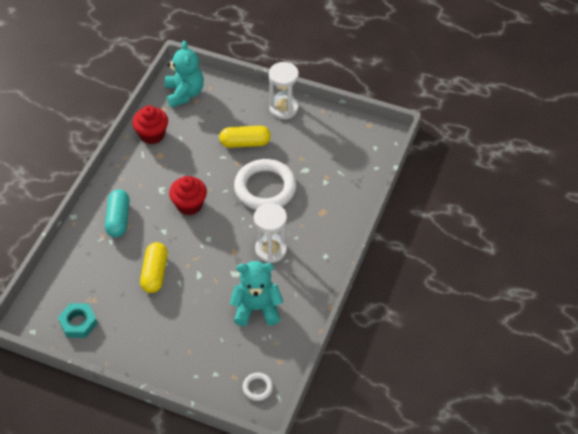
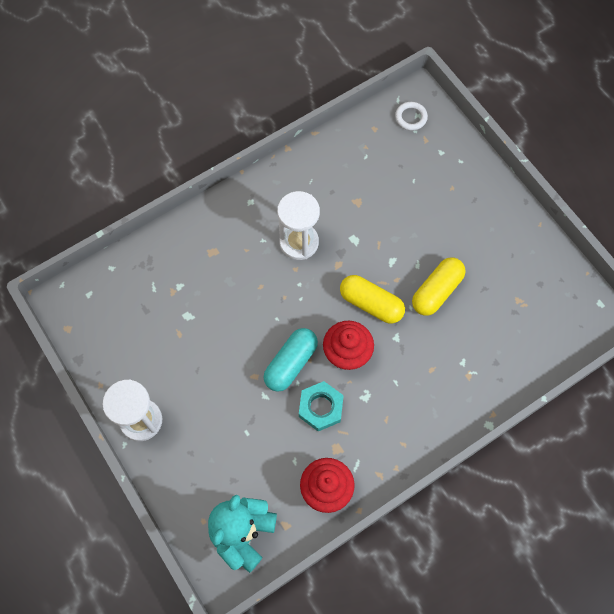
camera: 145 degrees left, 15 degrees up
(78, 323) = (547, 283): turquoise nut -> turquoise nut (321, 407)
(118, 219) = (438, 386): turquoise capsule -> turquoise capsule (291, 363)
(245, 143) = (225, 399): yellow capsule -> yellow capsule (371, 304)
(256, 308) = (359, 189): turquoise teddy bear -> none
(265, 188) = (249, 320): white ring -> none

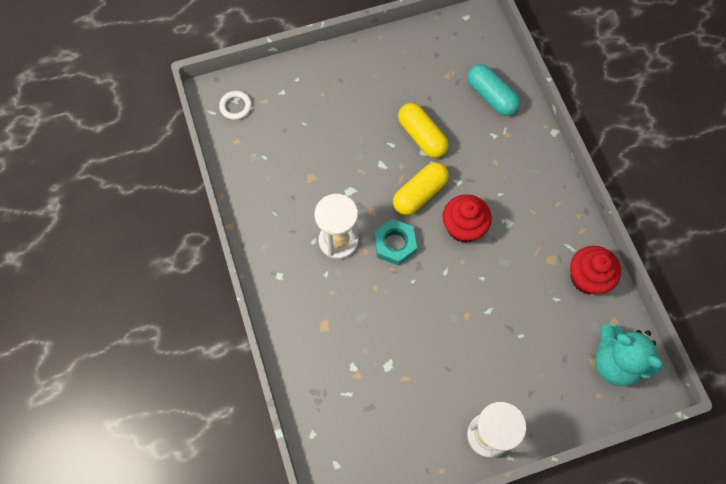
camera: 75 degrees left, 0 degrees up
(291, 363) = (461, 279): turquoise capsule -> turquoise capsule (491, 96)
(321, 407) = (510, 263): turquoise nut -> turquoise nut (395, 244)

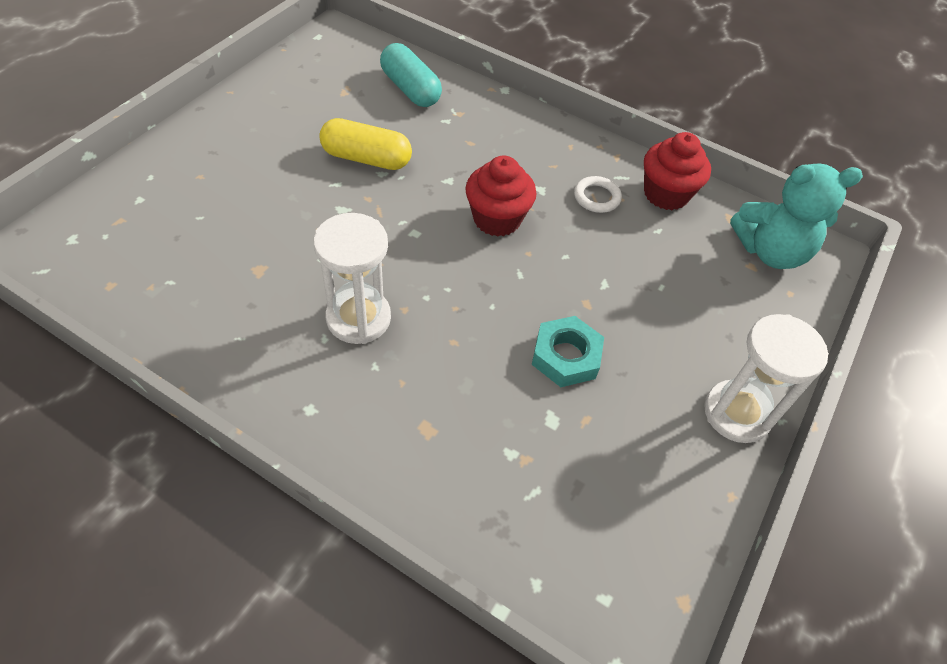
camera: 45 degrees left, 15 degrees down
(236, 106) = (78, 246): white ring -> white ring (596, 197)
(395, 244) = (434, 280): turquoise nut -> turquoise nut (566, 356)
(419, 194) = (416, 214): yellow capsule -> none
(491, 96) = (410, 89): turquoise capsule -> turquoise capsule turned 45 degrees clockwise

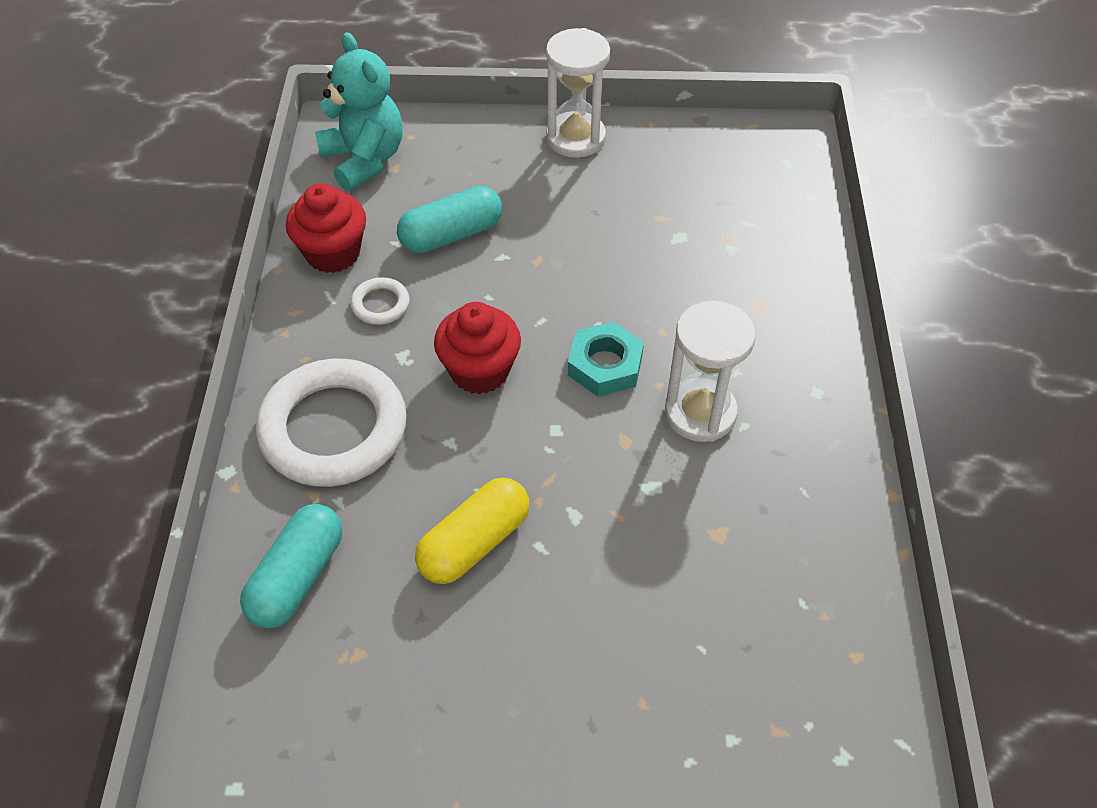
camera: 115 degrees left, 0 degrees up
(366, 158) = (474, 542): yellow capsule -> yellow capsule turned 60 degrees clockwise
(502, 137) = (333, 429): none -> white ring
(566, 356) = (610, 251): turquoise nut -> turquoise nut (605, 365)
(648, 265) = (451, 235): none -> turquoise capsule

